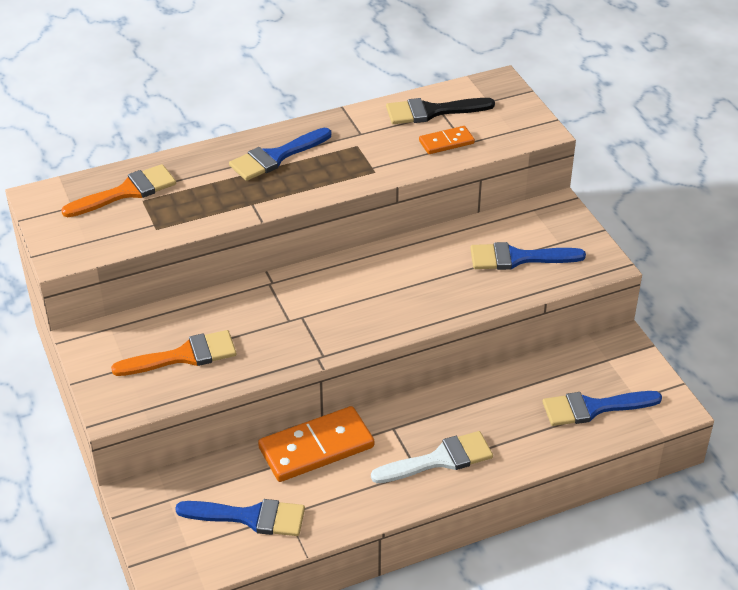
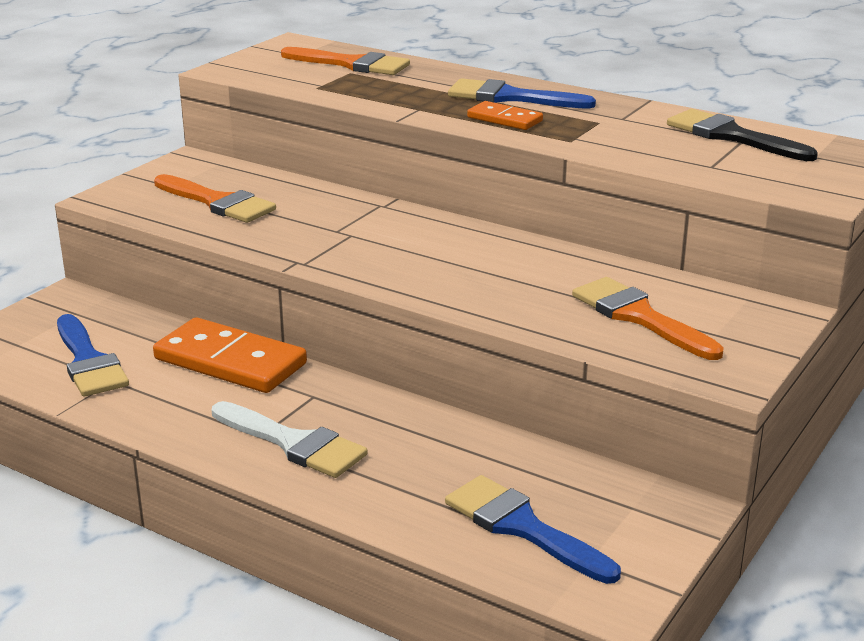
camera: 55 degrees right, 15 degrees down
(446, 142) = (691, 157): orange domino -> orange domino (504, 119)
(518, 258) = (639, 317): blue brush -> orange brush

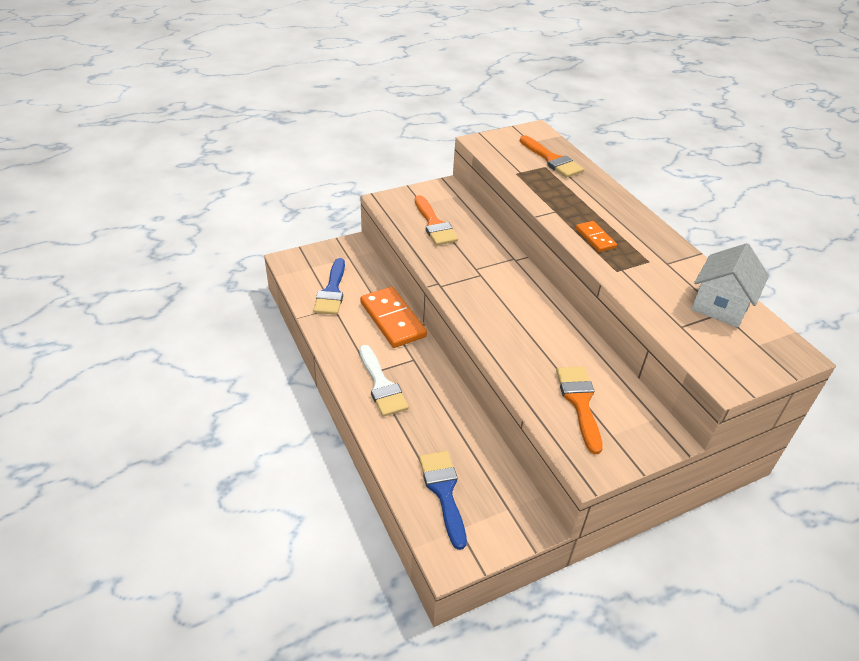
camera: 30 degrees right, 15 degrees up
(510, 97) = (616, 220): blue brush -> none
(731, 136) = (720, 305): black brush -> white house

